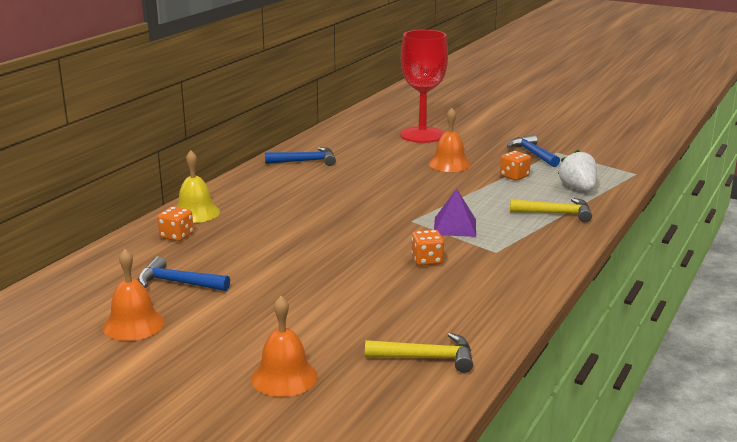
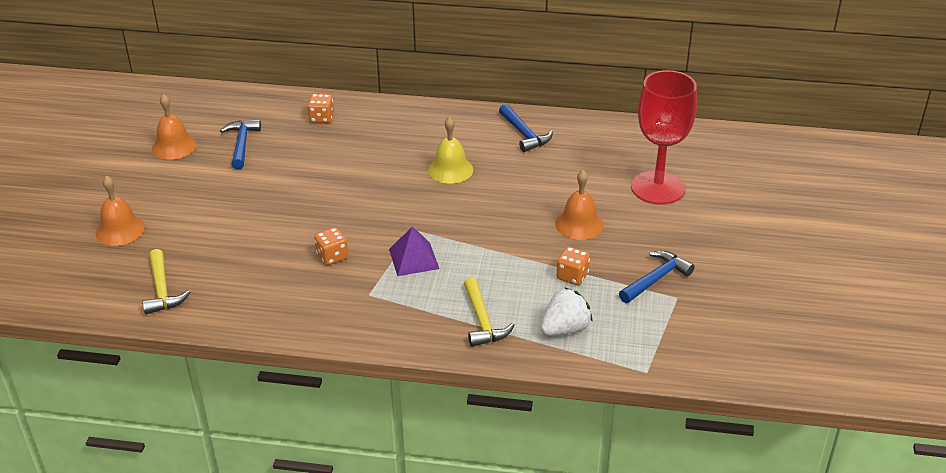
camera: 70 degrees right, 15 degrees up
(196, 213) = (370, 112): yellow bell -> yellow bell (450, 169)

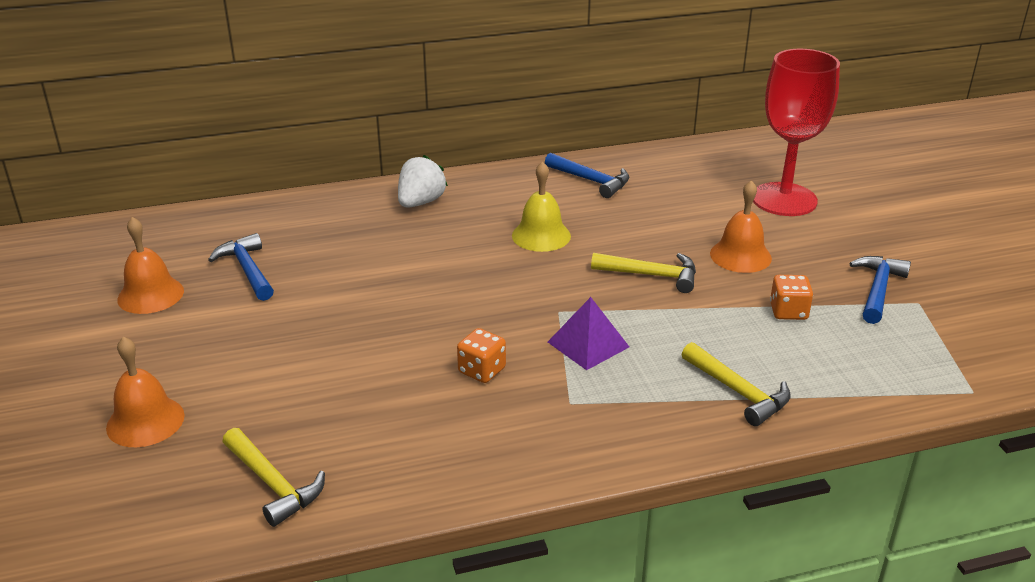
camera: 25 degrees left, 5 degrees down
(321, 118) = (331, 217): orange dice -> none
(500, 221) = (651, 275): none -> yellow hammer
(565, 329) = (839, 372): white strawberry -> white strawberry (420, 202)

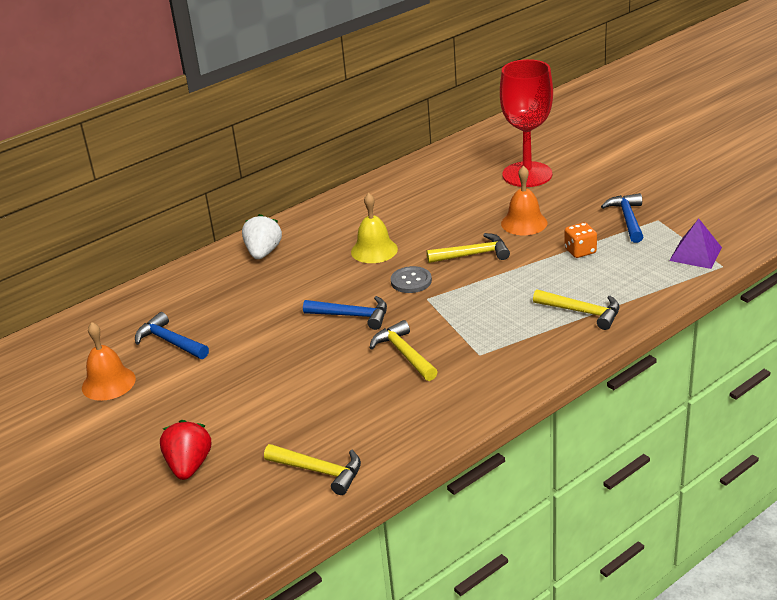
camera: 20 degrees left, 0 degrees up
(145, 421) = (189, 466): orange bell -> red strawberry
(482, 370) = (404, 354): orange dice -> yellow hammer
(555, 284) = (411, 281): none -> grey button
(588, 344) = (463, 314): purple pyramid -> purple pyramid (695, 254)
(591, 181) = (380, 200): blue hammer -> blue hammer (352, 316)

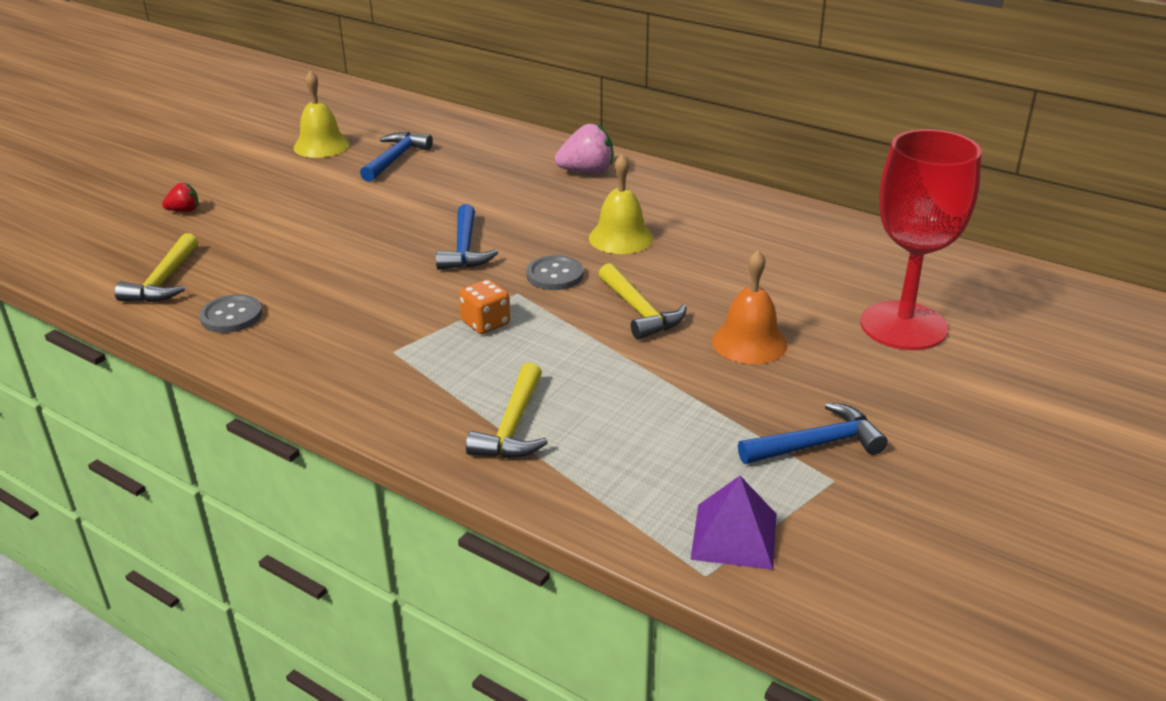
camera: 70 degrees right, 0 degrees up
(108, 383) = (321, 146): orange bell -> yellow bell
(189, 466) = (184, 210): red strawberry -> red strawberry, size x0.56
(263, 253) = (587, 172): white strawberry -> pink strawberry
(396, 431) = (231, 316): none -> grey button
(404, 354) = (388, 296): yellow hammer -> none
(580, 251) = (689, 405): orange dice -> orange dice (485, 323)

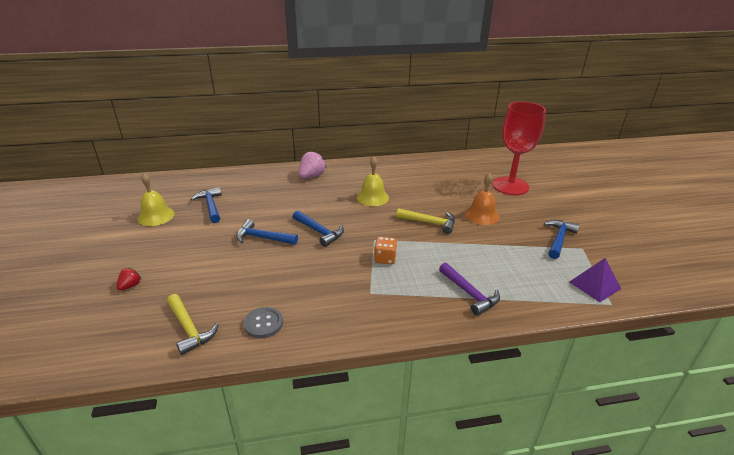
camera: 45 degrees left, 0 degrees up
(387, 224) = (263, 238): none -> blue hammer
(513, 426) = (469, 293): yellow hammer -> purple hammer
(555, 275) = (375, 224): grey button -> none

